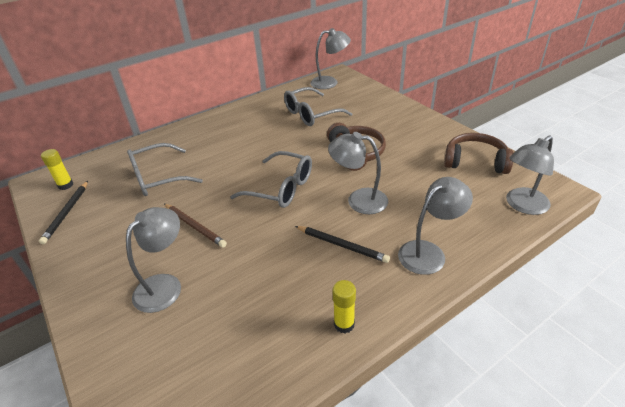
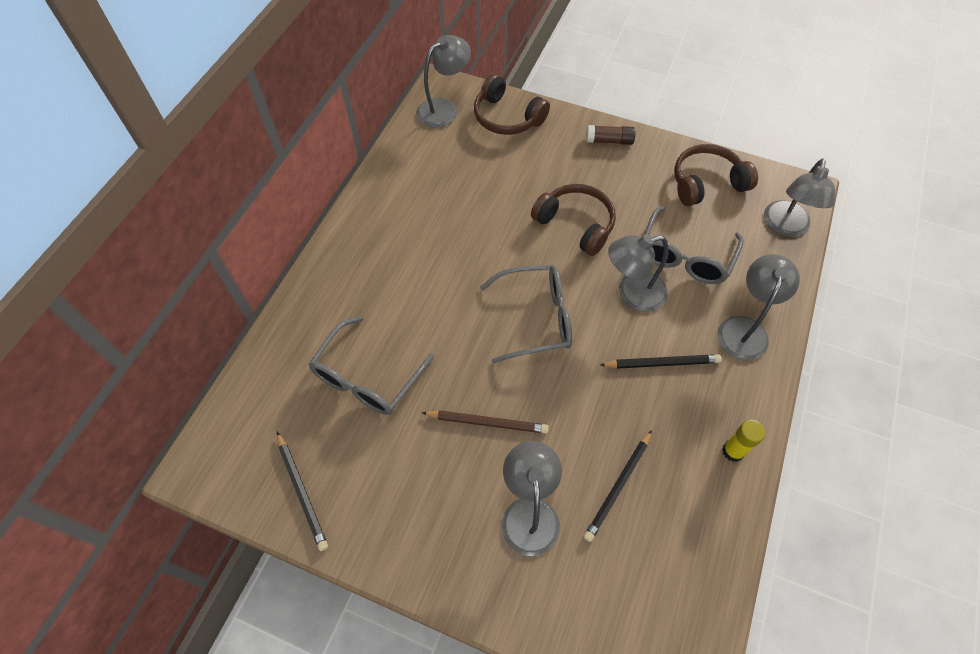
camera: 35 degrees left, 20 degrees up
(65, 185) = (247, 453): yellow glue stick -> none
(236, 301) = (618, 486): none -> black pencil
(311, 114) = (469, 180): grey glasses -> grey glasses (685, 256)
(363, 95) = (507, 117): none -> brown headphones
(421, 121) = (609, 141): none -> brown glue stick

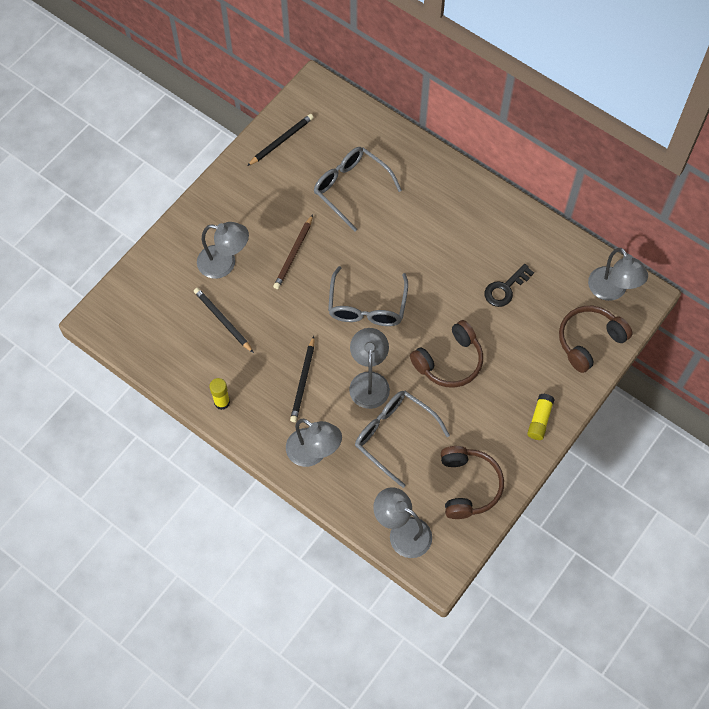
camera: 105 degrees right, 5 degrees up
(301, 492) = (281, 141): black pencil -> black pencil turned 150 degrees clockwise
(469, 192) = (505, 289): none -> black key
(609, 141) = (539, 420): brown glue stick -> yellow glue stick

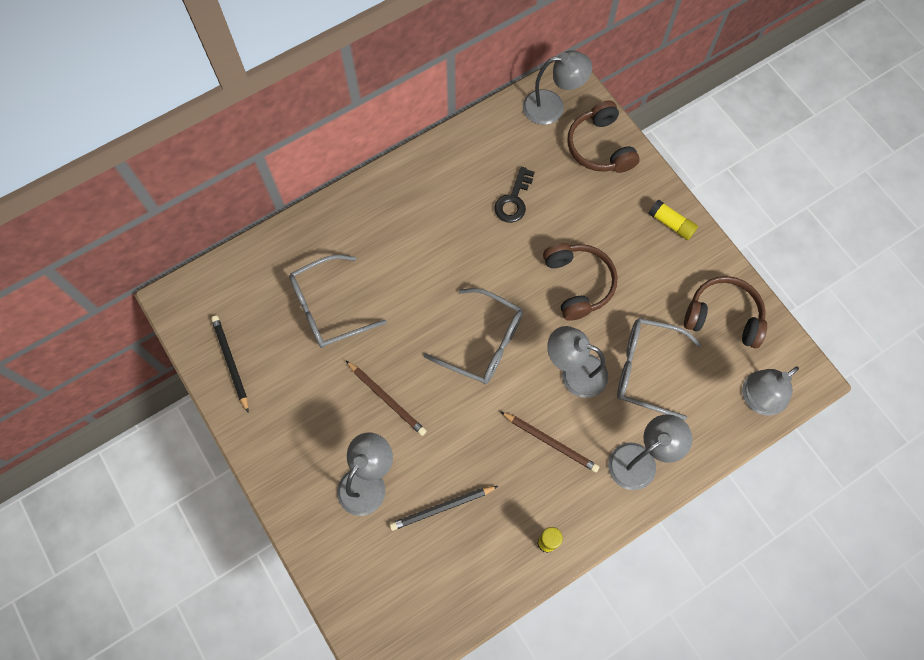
camera: 70 degrees left, 5 degrees up
(303, 381) = (550, 442): black pencil -> brown pencil
(394, 435) = (645, 369): grey glasses -> grey glasses turned 45 degrees clockwise
(505, 289) = (513, 200): black key -> black key turned 45 degrees clockwise

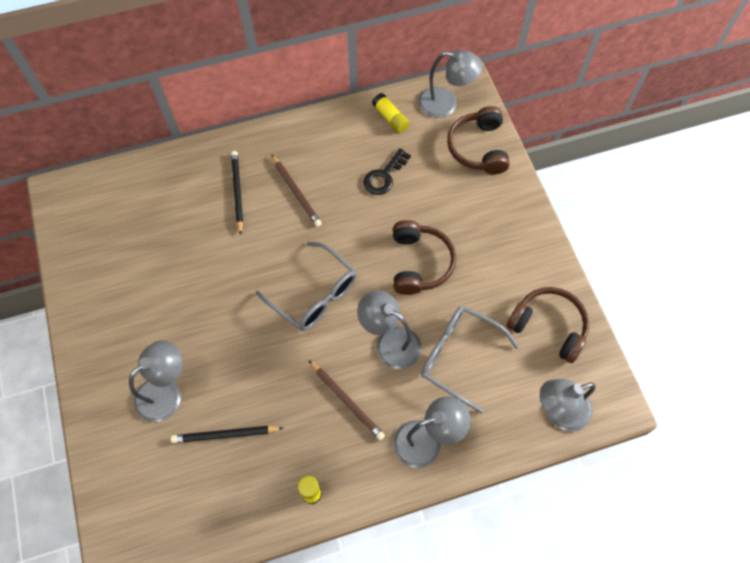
camera: 15 degrees right, 5 degrees down
(231, 362) = (85, 256): black pencil -> black pencil (237, 192)
(328, 308) = (186, 230): grey glasses -> none
(386, 399) = (209, 322): brown pencil -> brown pencil (296, 192)
(671, 224) = (524, 230): yellow glue stick -> yellow glue stick (390, 117)

